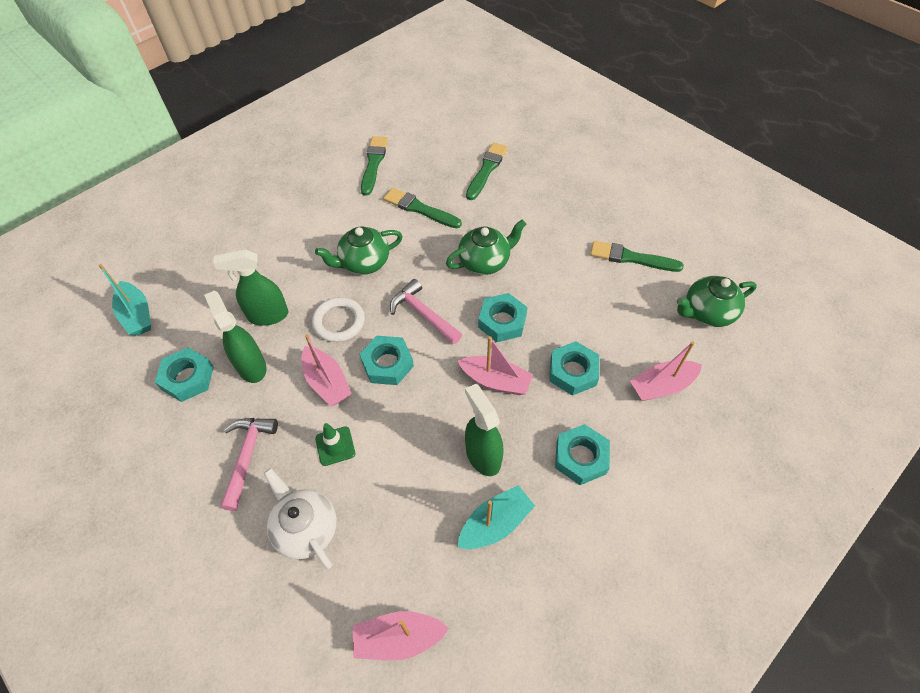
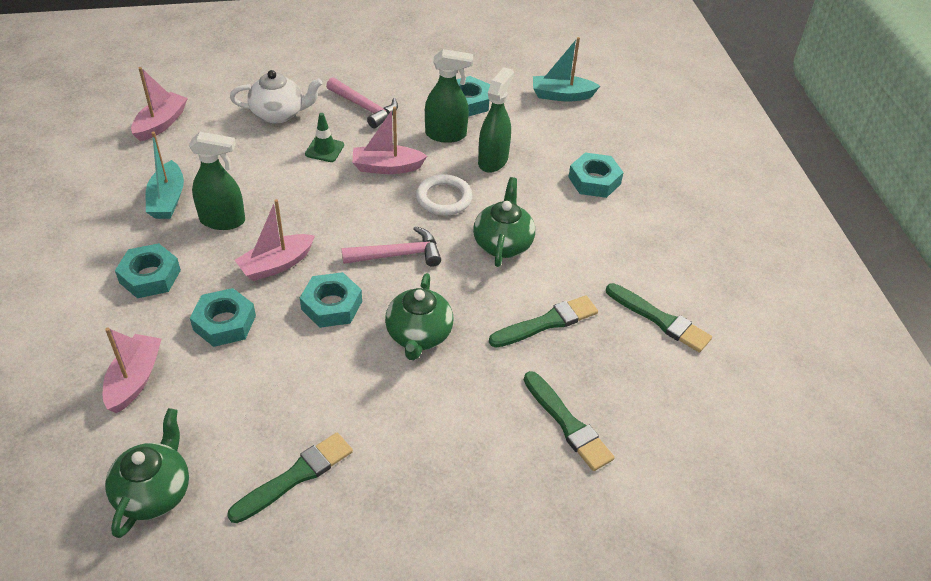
camera: 120 degrees right, 10 degrees down
(387, 364) = (367, 207): turquoise nut -> turquoise nut (594, 180)

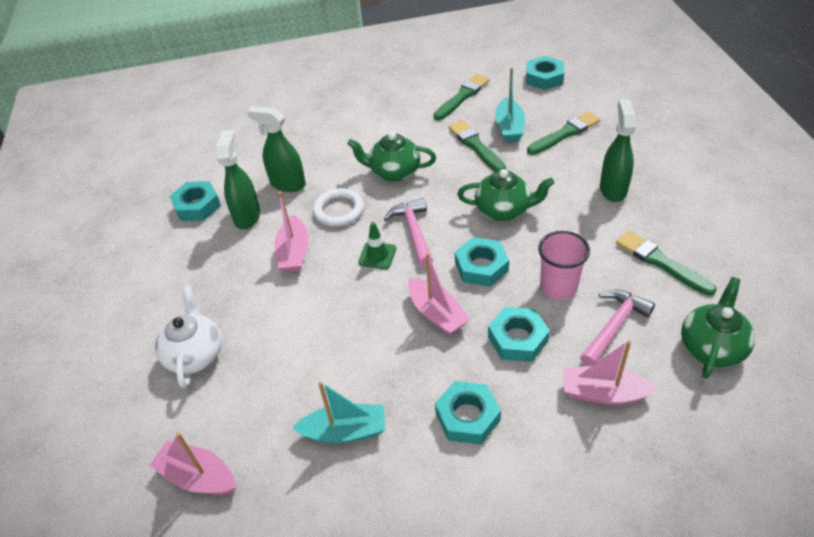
camera: 85 degrees left, 0 degrees up
(154, 492) = (711, 347): green teapot -> green teapot turned 105 degrees clockwise
(223, 220) = (377, 370): green spray bottle -> green spray bottle (613, 189)
(283, 367) = (558, 287): none -> pink cup
(324, 149) = (263, 304): green traffic cone -> green traffic cone (377, 255)
(364, 108) = (194, 281): pink hammer -> pink hammer (614, 327)
(561, 95) = (197, 148): turquoise boat -> turquoise boat (509, 127)
(594, 180) = (315, 127): turquoise nut -> turquoise nut (544, 78)

